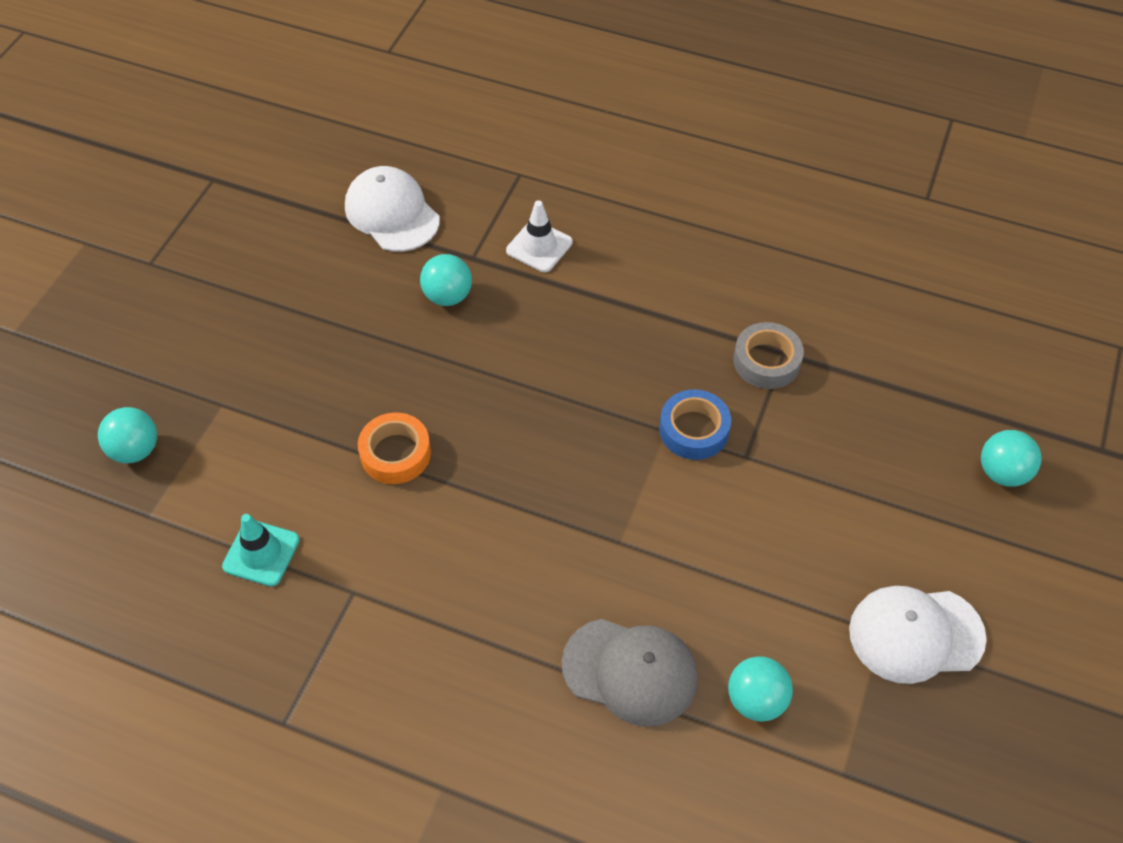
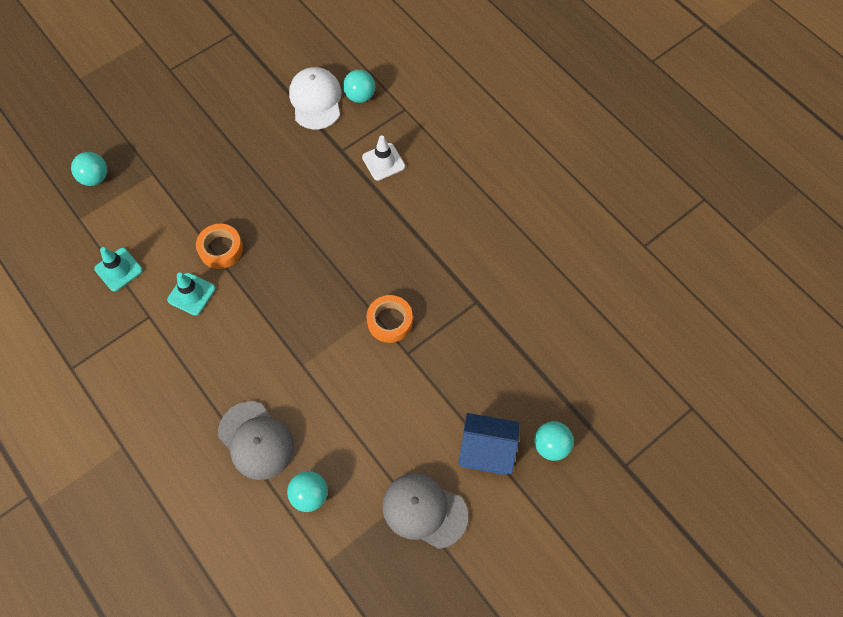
camera: 30 degrees right, 10 degrees up
(395, 531) = (191, 294): none -> turquoise traffic cone
(448, 296) = (311, 168): turquoise ball -> turquoise ball (360, 96)
(694, 430) = (390, 321): blue tape -> orange tape
(766, 361) = (462, 301): grey tape -> none
(915, 634) = (424, 510): white cap -> grey cap
(933, 520) = (486, 450): none -> blue house

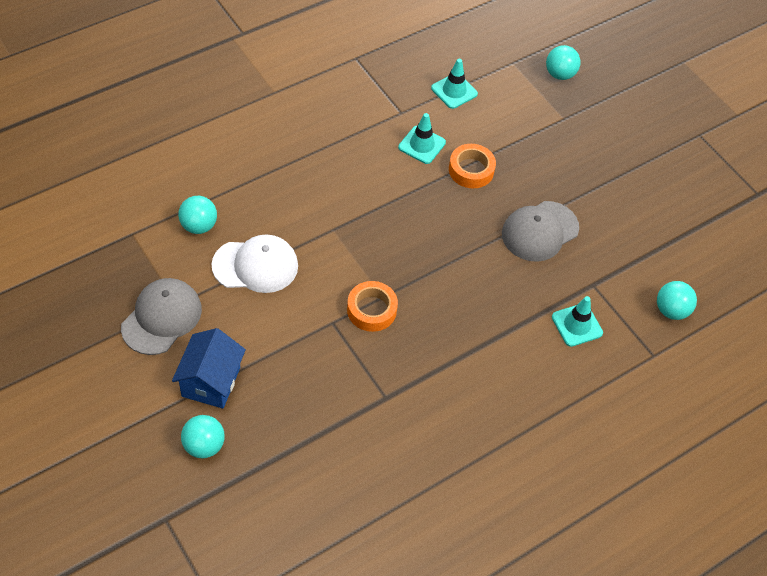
camera: 90 degrees right, 10 degrees down
(256, 440) = (261, 188): grey cap -> grey cap (539, 231)
(316, 100) = (663, 265): white cap -> white cap (255, 265)
(383, 162) = (577, 325): white traffic cone -> turquoise traffic cone

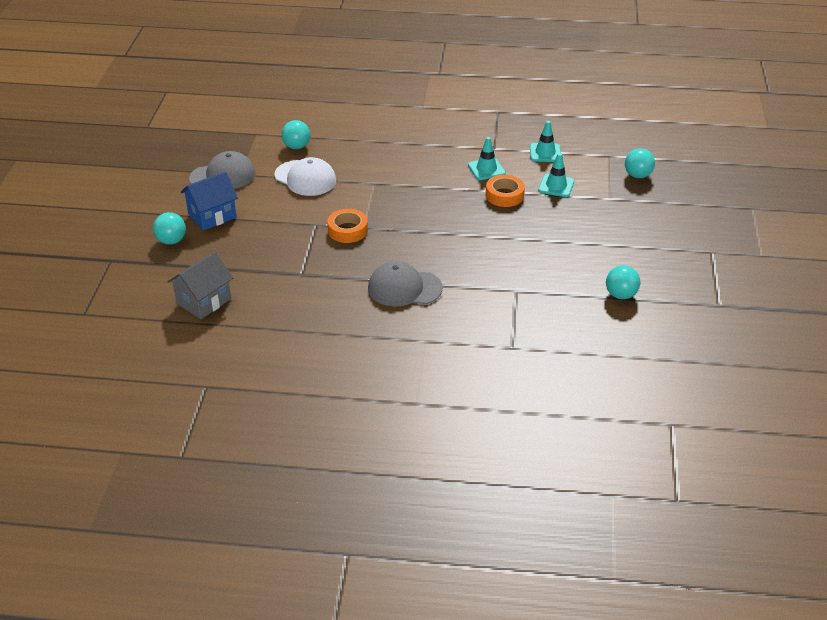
camera: 45 degrees right, 15 degrees down
(327, 501) = (204, 301): none -> grey house
(539, 231) = (513, 246): grey cap -> grey cap (404, 288)
(577, 325) = (475, 304): turquoise traffic cone -> turquoise traffic cone (556, 186)
(671, 310) = (558, 331): turquoise ball -> turquoise ball (620, 295)

